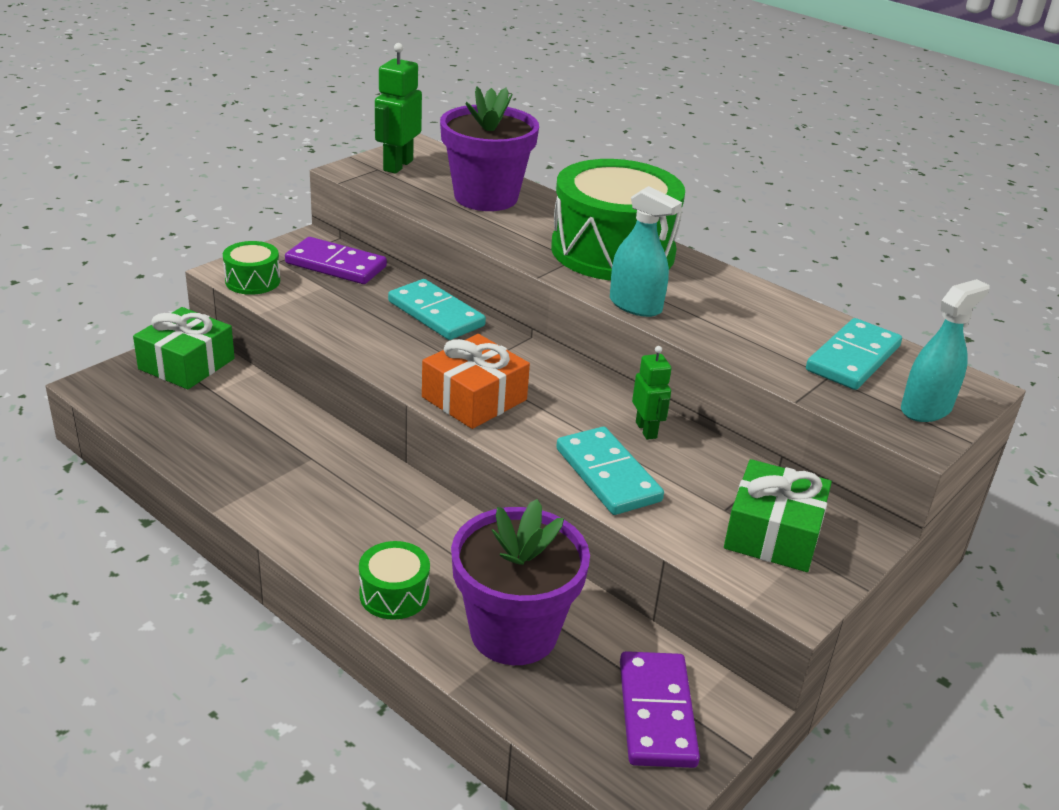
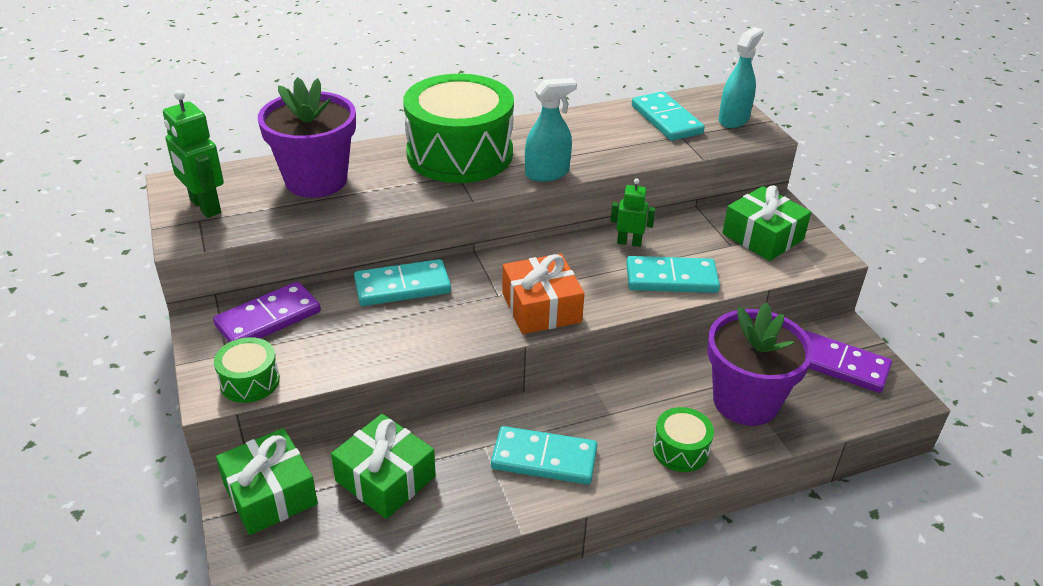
camera: 60 degrees left, 5 degrees up
(237, 414) = (385, 478): none -> green gift
(318, 499) = (544, 459): none -> turquoise domino
(926, 409) = (733, 119): turquoise spray bottle -> turquoise spray bottle turned 45 degrees clockwise

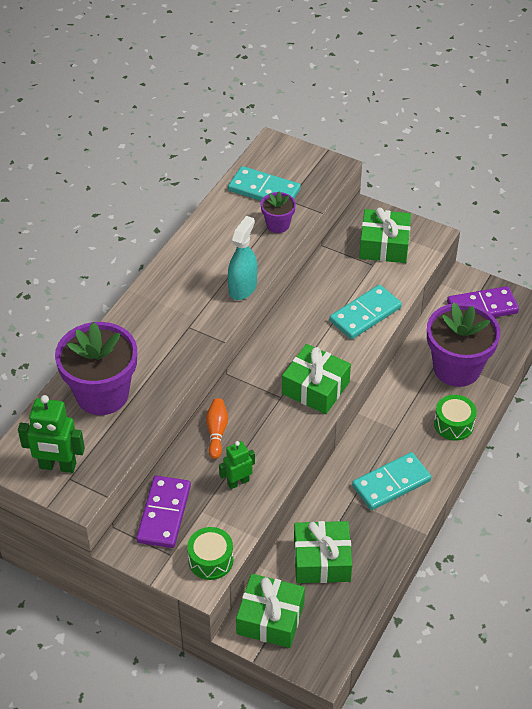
camera: 40 degrees left, 10 degrees up
(402, 287) = (216, 432): turquoise domino -> orange bowling pin
(460, 154) = (167, 308): green drum -> none
(541, 307) = (315, 388): orange gift -> green gift
(629, 242) = (313, 303): green robot -> green robot (238, 482)
(645, 147) = (278, 225): none -> purple flower pot
(733, 119) = (305, 163): turquoise spray bottle -> none

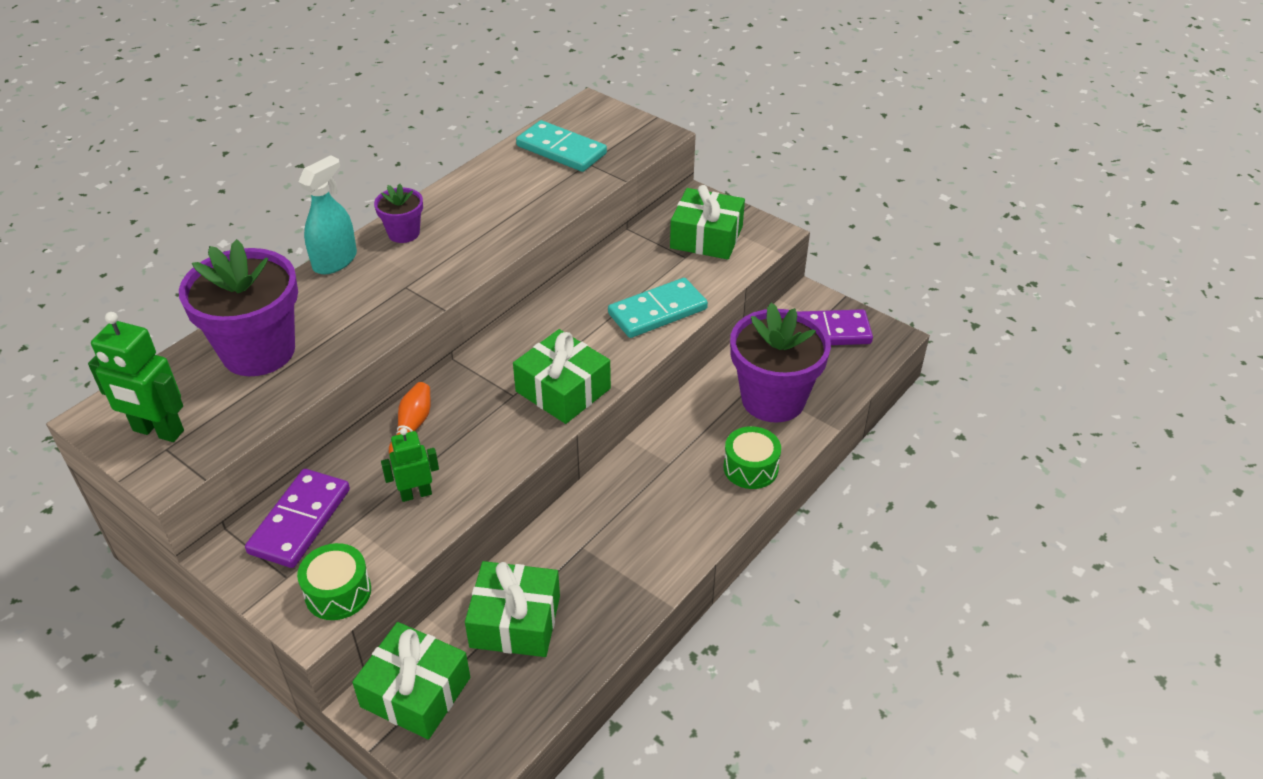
camera: 10 degrees right, 5 degrees down
(242, 288) = (493, 251): turquoise spray bottle -> turquoise spray bottle (335, 261)
(278, 225) = (564, 187): purple flower pot -> purple flower pot (403, 233)
(391, 483) = (643, 532): turquoise domino -> none

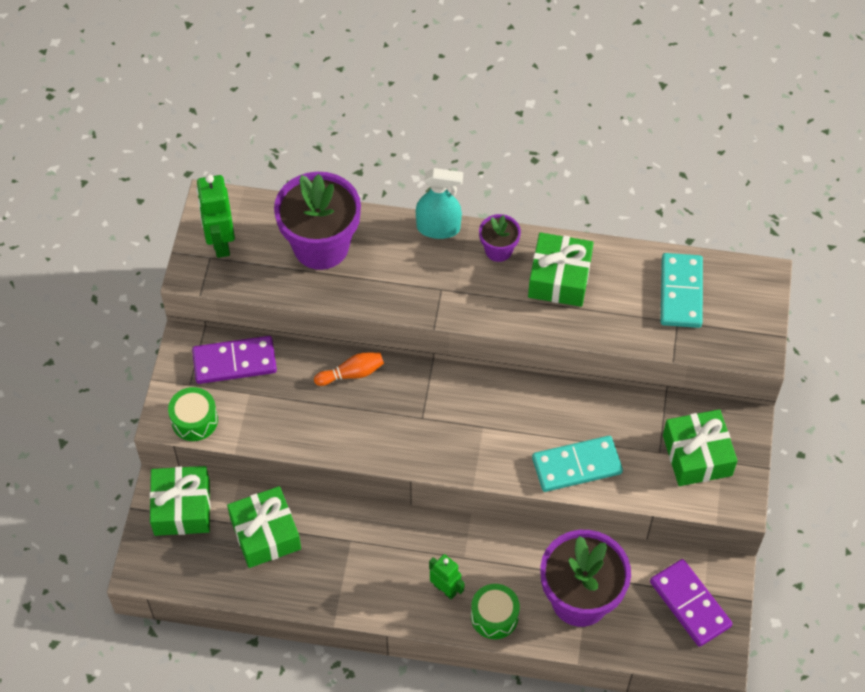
camera: 60 degrees right, 15 degrees up
(416, 494) = (295, 413): green robot -> green robot (445, 589)
(563, 390) = (448, 447): green gift -> green gift (559, 278)
(657, 311) = (576, 466): turquoise domino -> turquoise domino turned 45 degrees counterclockwise

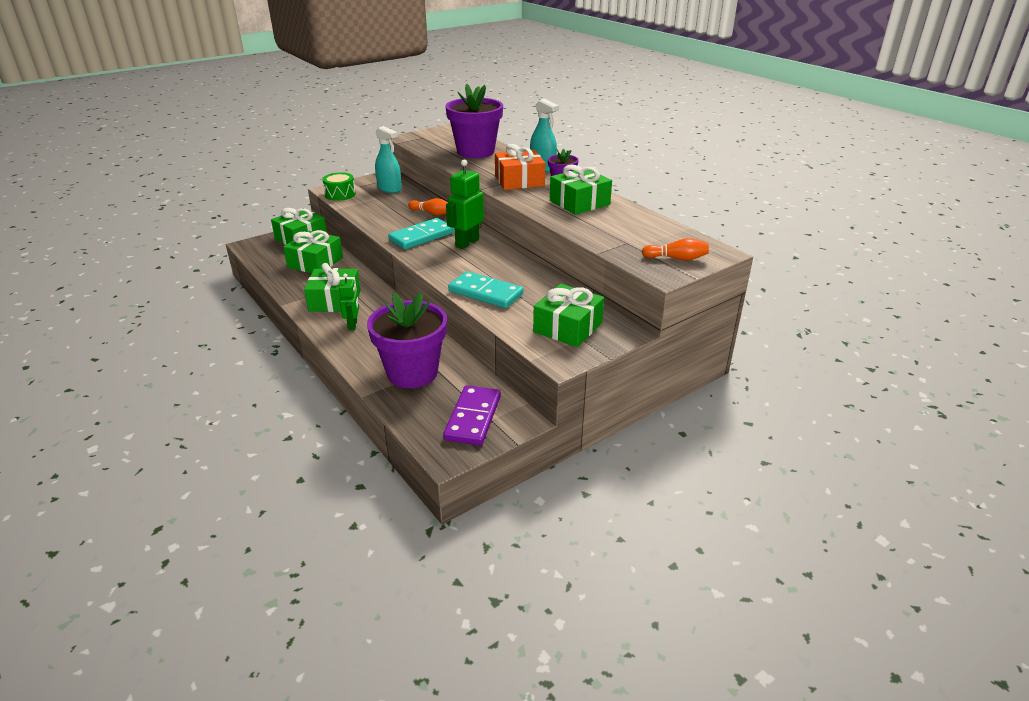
camera: 45 degrees right, 25 degrees down
(220, 242) = (434, 136): green robot -> green robot (467, 243)
(234, 362) = (389, 189): purple domino -> turquoise spray bottle
(377, 572) = (335, 301): none -> green gift
(451, 278) = (519, 181): none -> orange gift
(494, 616) = (356, 349): green drum -> none
(680, 292) = (648, 235): turquoise domino -> turquoise domino (421, 236)
(742, 316) = (676, 258): none -> orange bowling pin

